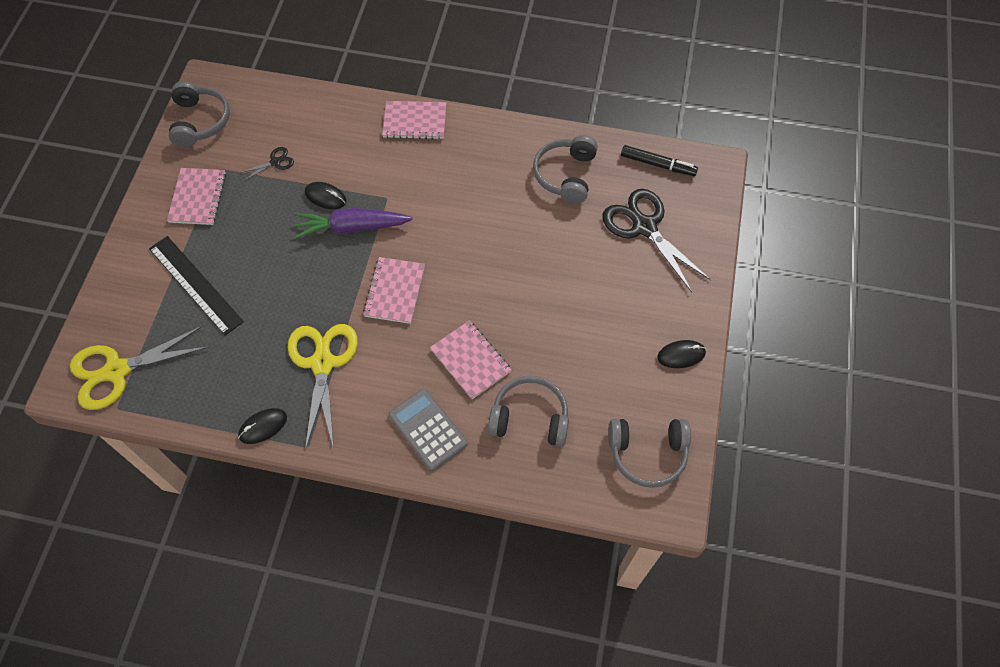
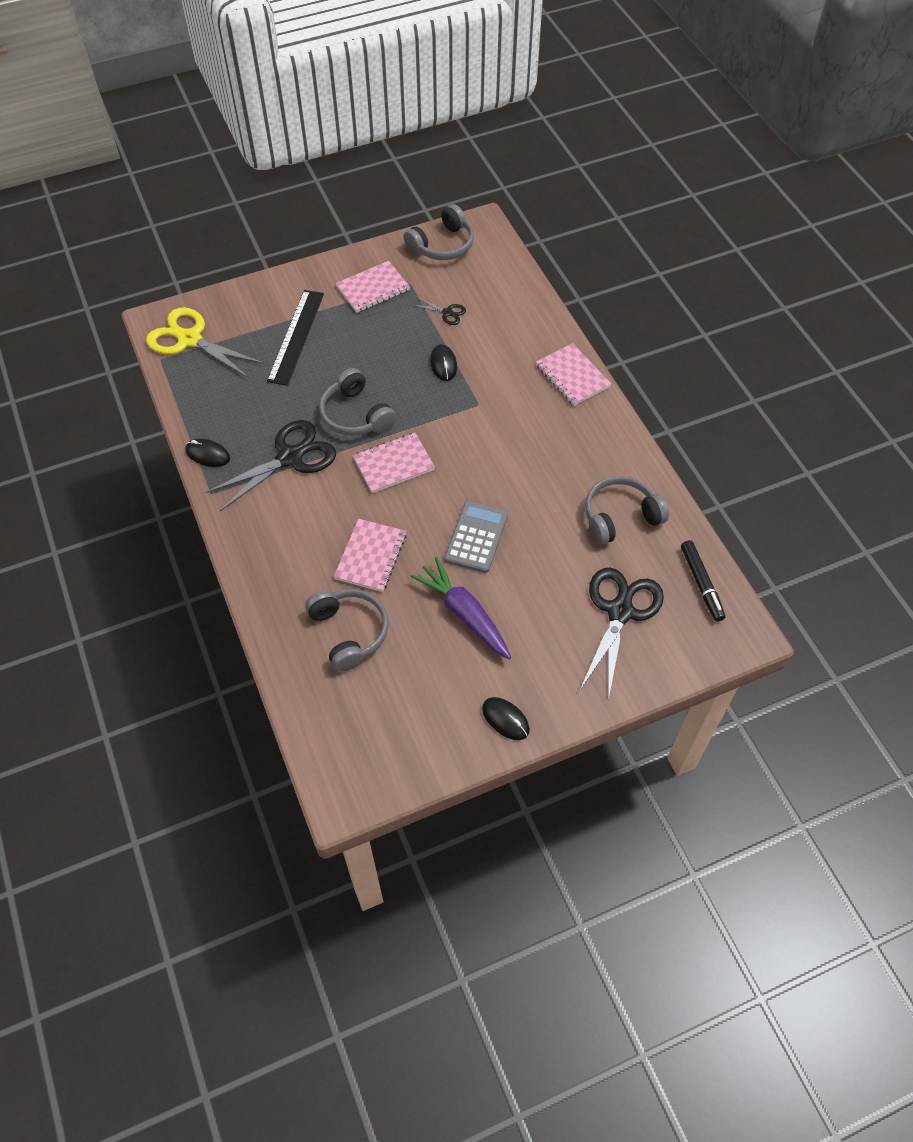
camera: 55 degrees right, 5 degrees down
(322, 363) = (290, 457): yellow scissors -> black scissors
(352, 227) = (429, 399): purple carrot -> purple carrot (464, 614)
(428, 429) = (284, 564): grey calculator -> grey calculator (476, 537)
(647, 453) = (382, 746): grey headphones -> grey headphones (356, 415)

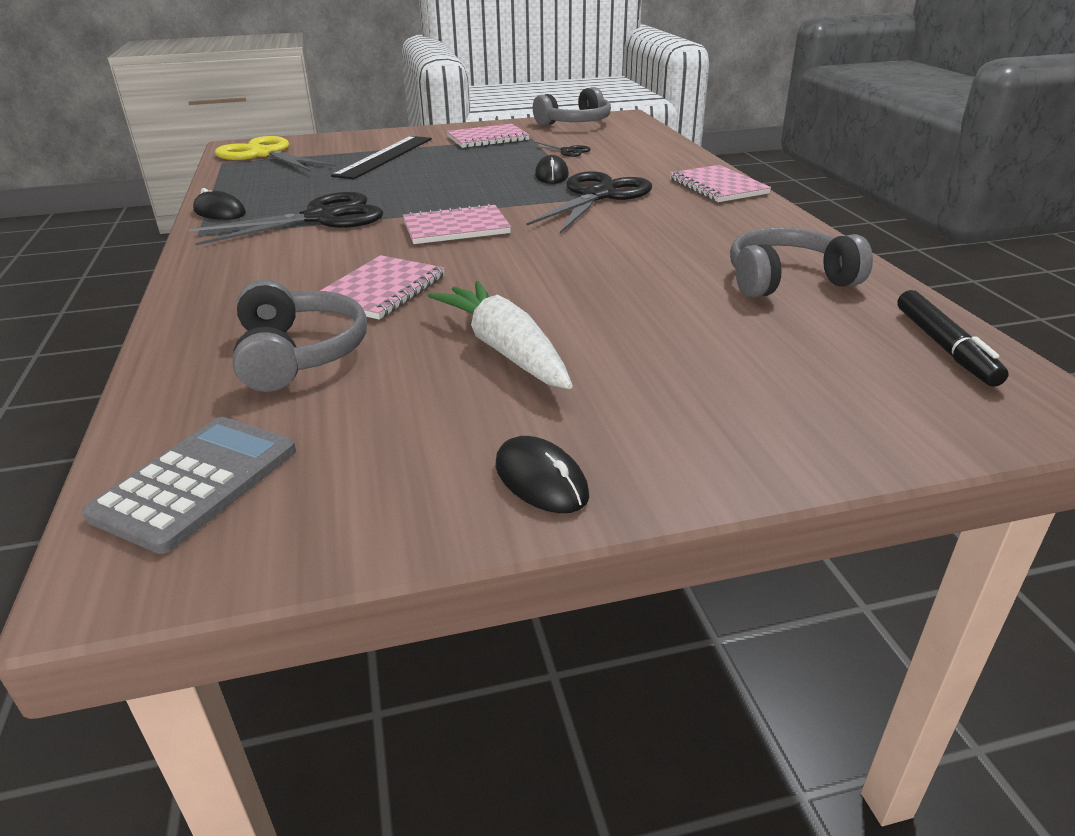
camera: 10 degrees right, 25 degrees down
(356, 415) = (425, 197): grey headphones -> none
(464, 614) = (505, 349): purple carrot -> white carrot
(476, 537) = (552, 284): grey calculator -> grey calculator (197, 483)
(620, 611) = (792, 365): black scissors -> black scissors (598, 196)

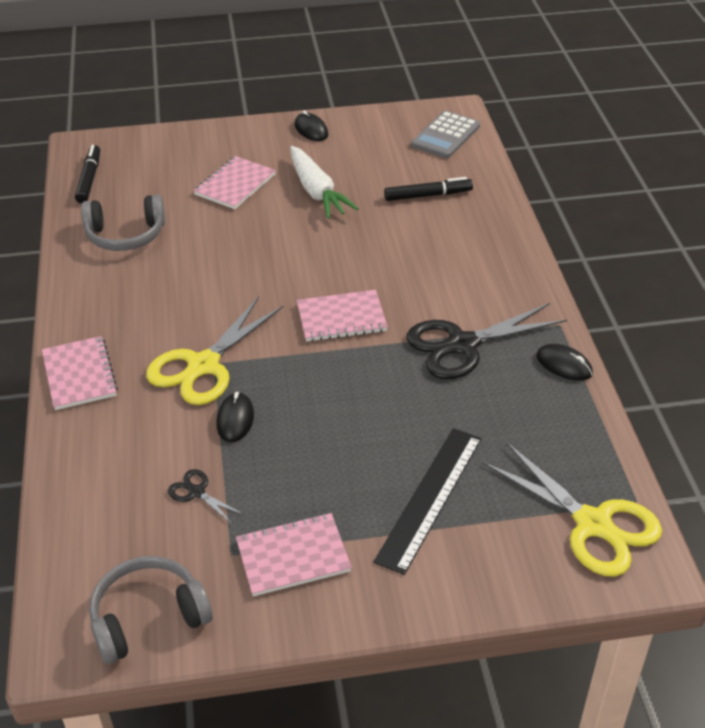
camera: 175 degrees left, 10 degrees up
(299, 354) = (428, 195): grey headphones -> black marker
(380, 290) = (392, 244): pink notebook -> pink notebook (235, 184)
(598, 196) = (203, 366): black scissors -> yellow scissors

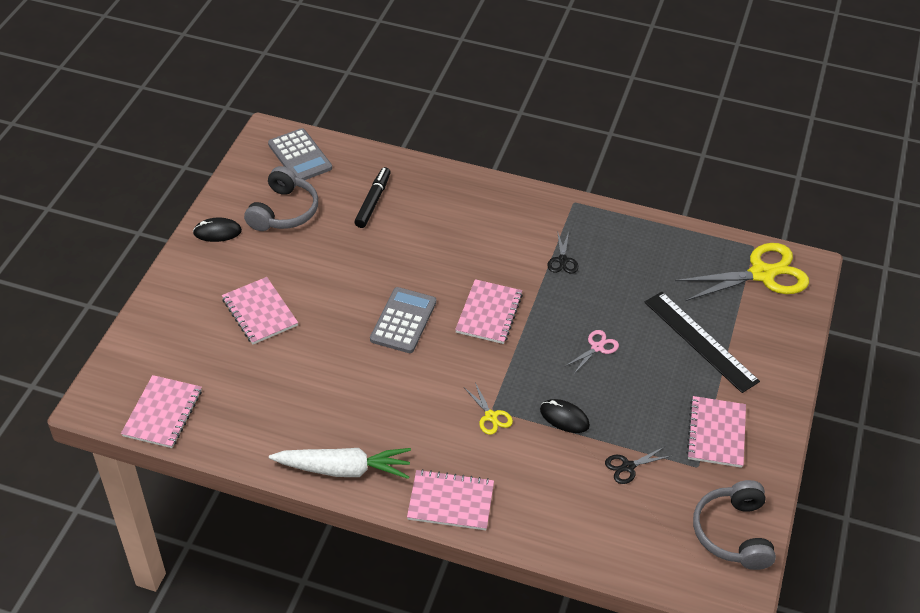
camera: 65 degrees left, 5 degrees up
(89, 179) = (162, 413): black marker -> pink notebook
(126, 235) = (276, 412): grey headphones -> grey headphones (284, 211)
(203, 366) = (491, 416): yellow scissors -> yellow scissors, size x0.45
(288, 267) = (403, 321): none -> grey calculator
(317, 191) = (314, 264): white carrot -> white carrot (343, 469)
(354, 413) = (597, 347): none -> pink scissors
(462, 345) = (562, 260): black scissors -> black scissors, size x0.45
(564, 365) = (615, 219): black mouse -> none

